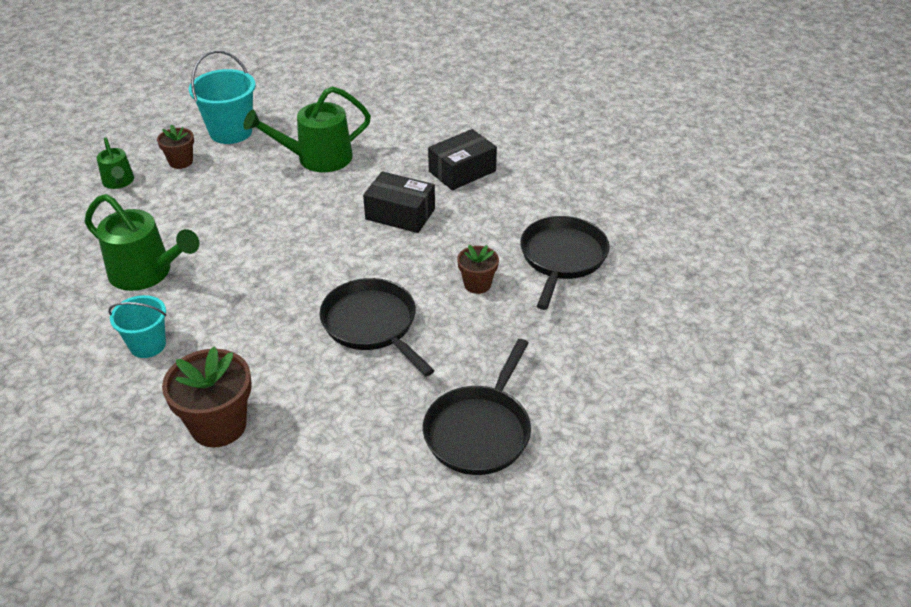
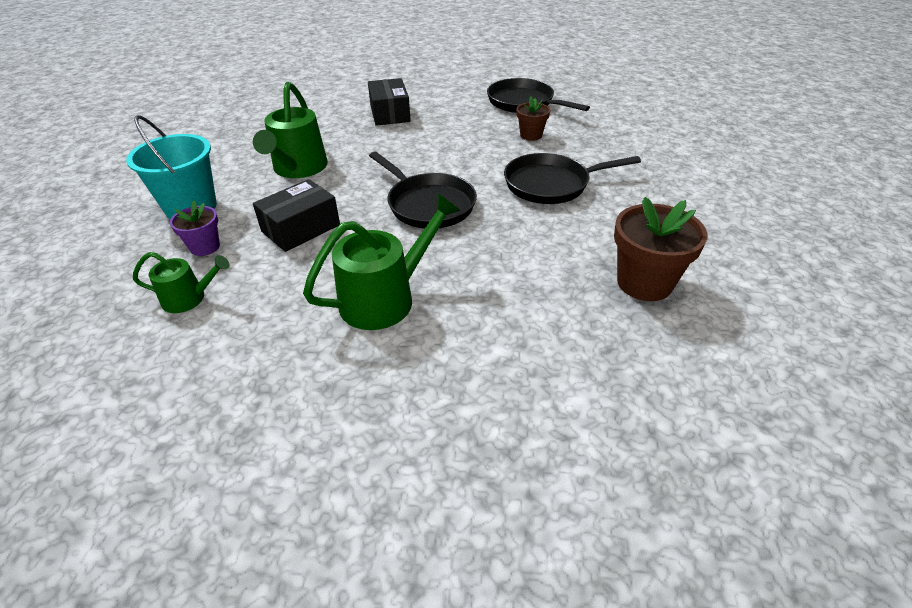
camera: 65 degrees left, 0 degrees up
(147, 345) = (507, 313): turquoise bucket -> none
(181, 162) = (205, 247): brown flower pot -> purple flower pot
(400, 214) = (419, 147): black box -> black box (301, 228)
(479, 431) = (686, 165): black pan -> black pan (428, 204)

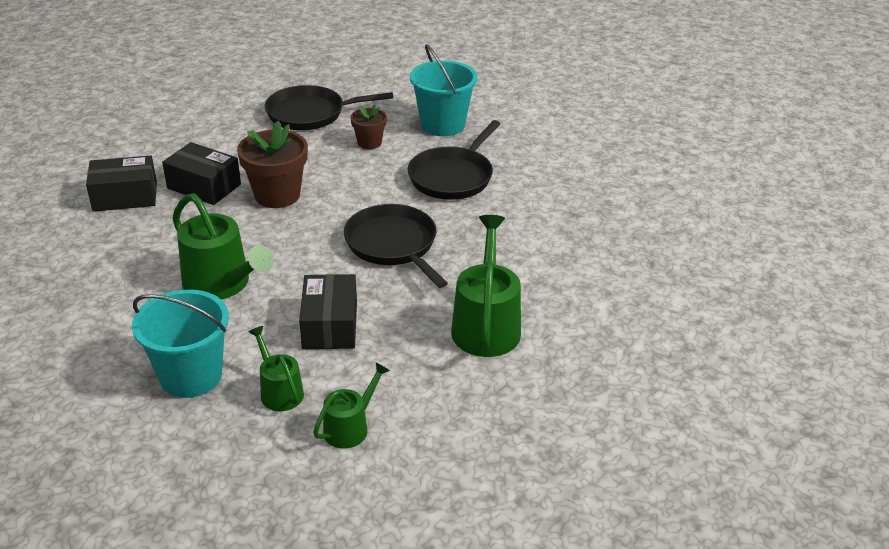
camera: 50 degrees left, 5 degrees down
(205, 247) = (279, 391): purple flower pot -> green watering can
(344, 100) = (125, 196): none -> black box
(428, 204) = (393, 245): black pan -> black pan turned 120 degrees counterclockwise
(605, 148) = (442, 125): none -> turquoise bucket
(644, 283) = (611, 211): brown flower pot -> brown flower pot (277, 195)

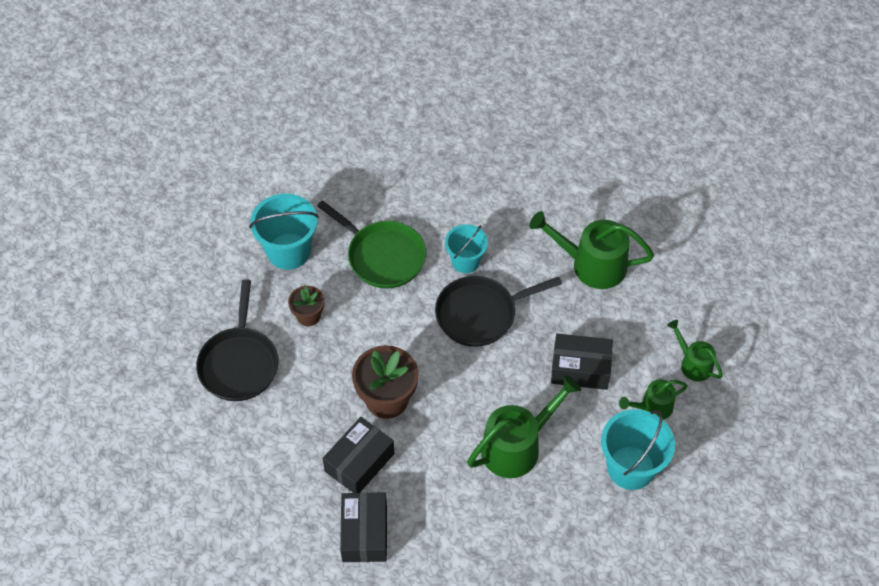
camera: 80 degrees left, 20 degrees up
(453, 177) = (382, 256): black pan -> green pan
(462, 229) = (465, 261): none -> turquoise bucket

